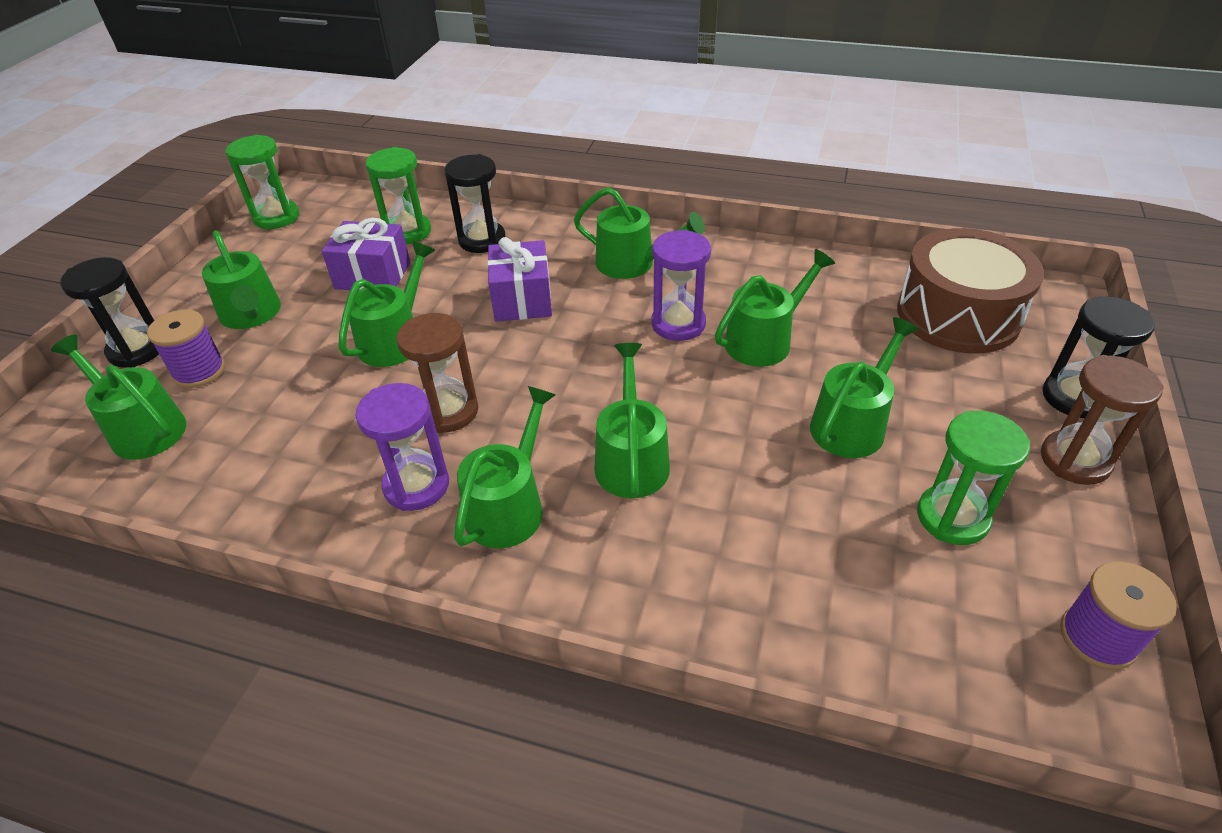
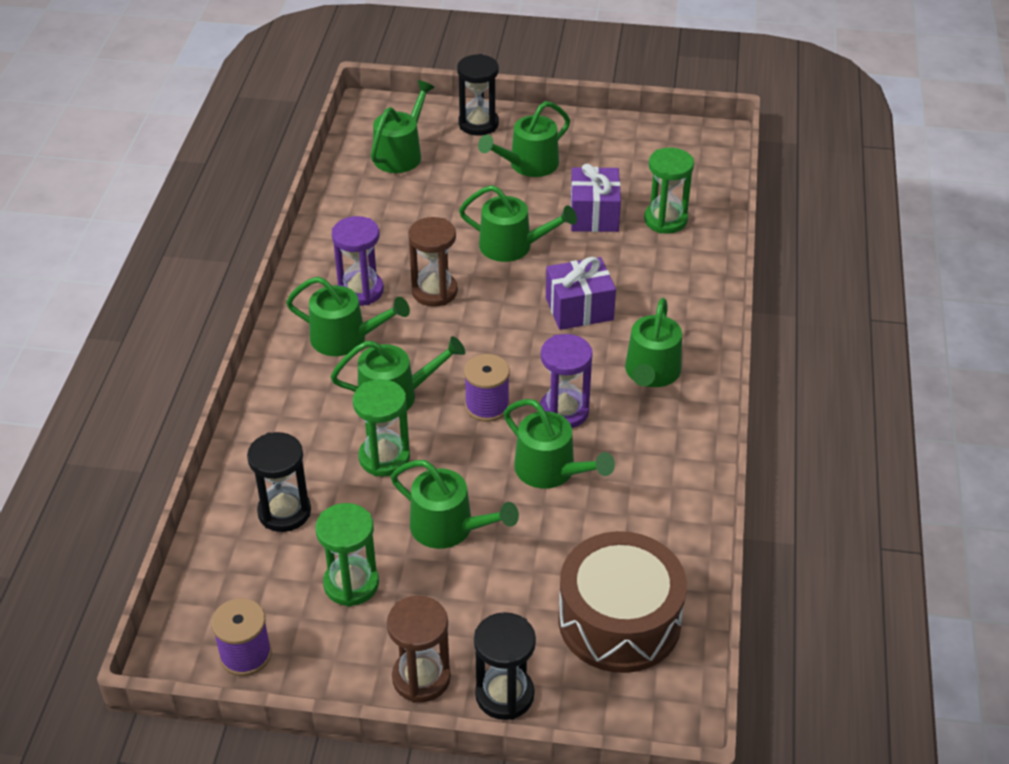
camera: 80 degrees right, 0 degrees up
(199, 371) = (460, 160): purple spool -> purple spool (487, 406)
(276, 217) = (667, 138): green hourglass -> green hourglass (384, 458)
(482, 240) = (664, 268): black hourglass -> black hourglass (284, 512)

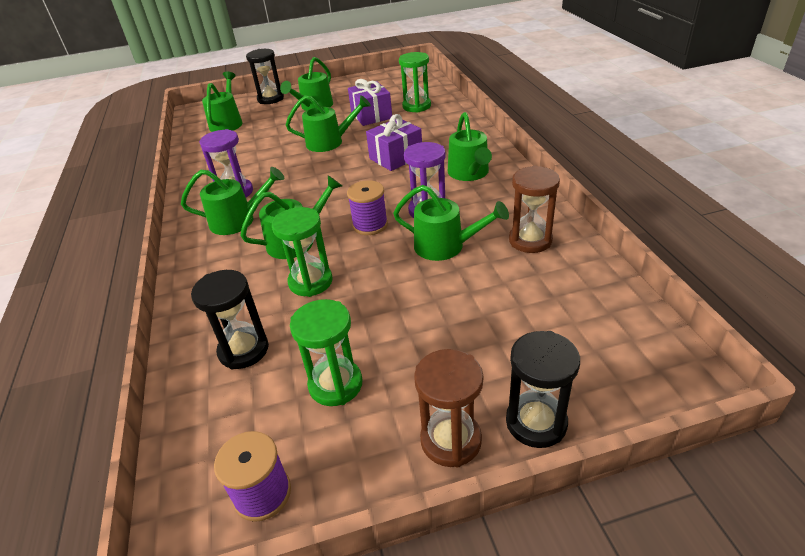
camera: 20 degrees left, 5 degrees down
(434, 291) = (290, 177): brown hourglass -> brown hourglass (530, 240)
(449, 528) = (394, 310): green watering can -> none
(619, 620) = (579, 323): brown drum -> none

